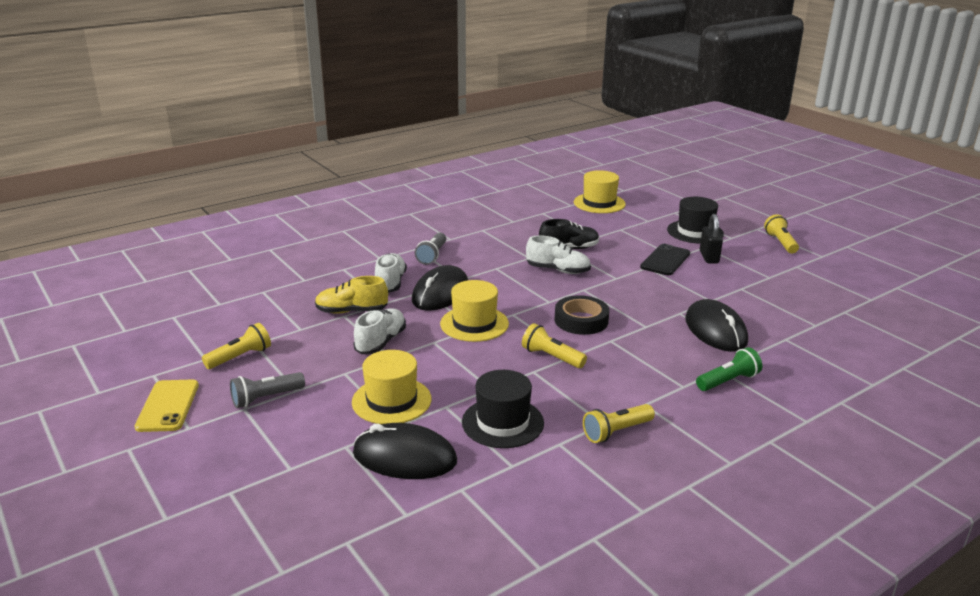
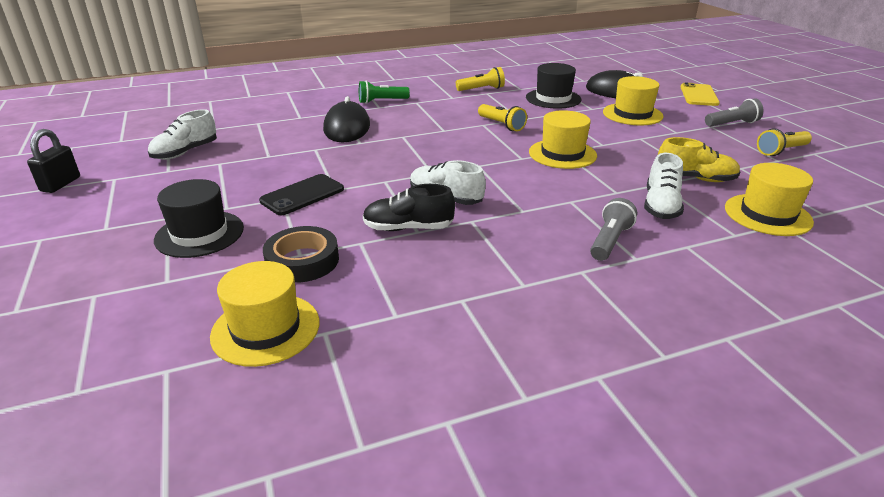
camera: 165 degrees left, 5 degrees up
(168, 406) = (807, 127): yellow phone -> yellow phone (698, 95)
(309, 285) = (767, 215): none -> yellow hat
(381, 342) = (652, 149): white shoe -> white shoe (185, 152)
(440, 293) = (596, 187): black mouse -> none
(581, 320) = (458, 146): black tape -> black tape (302, 261)
(709, 257) = (244, 193): black padlock -> black padlock (60, 184)
(780, 243) = (122, 201): yellow flashlight -> none

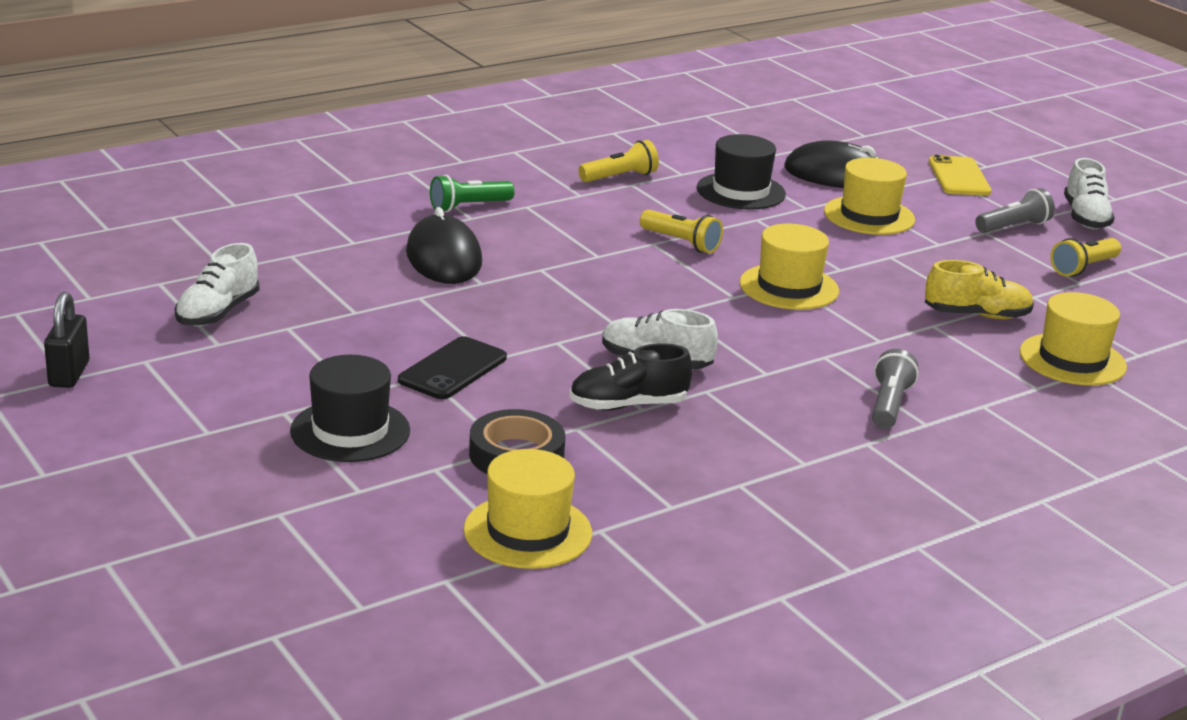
camera: 15 degrees left, 5 degrees down
(660, 206) = (940, 356): white shoe -> white shoe (1085, 217)

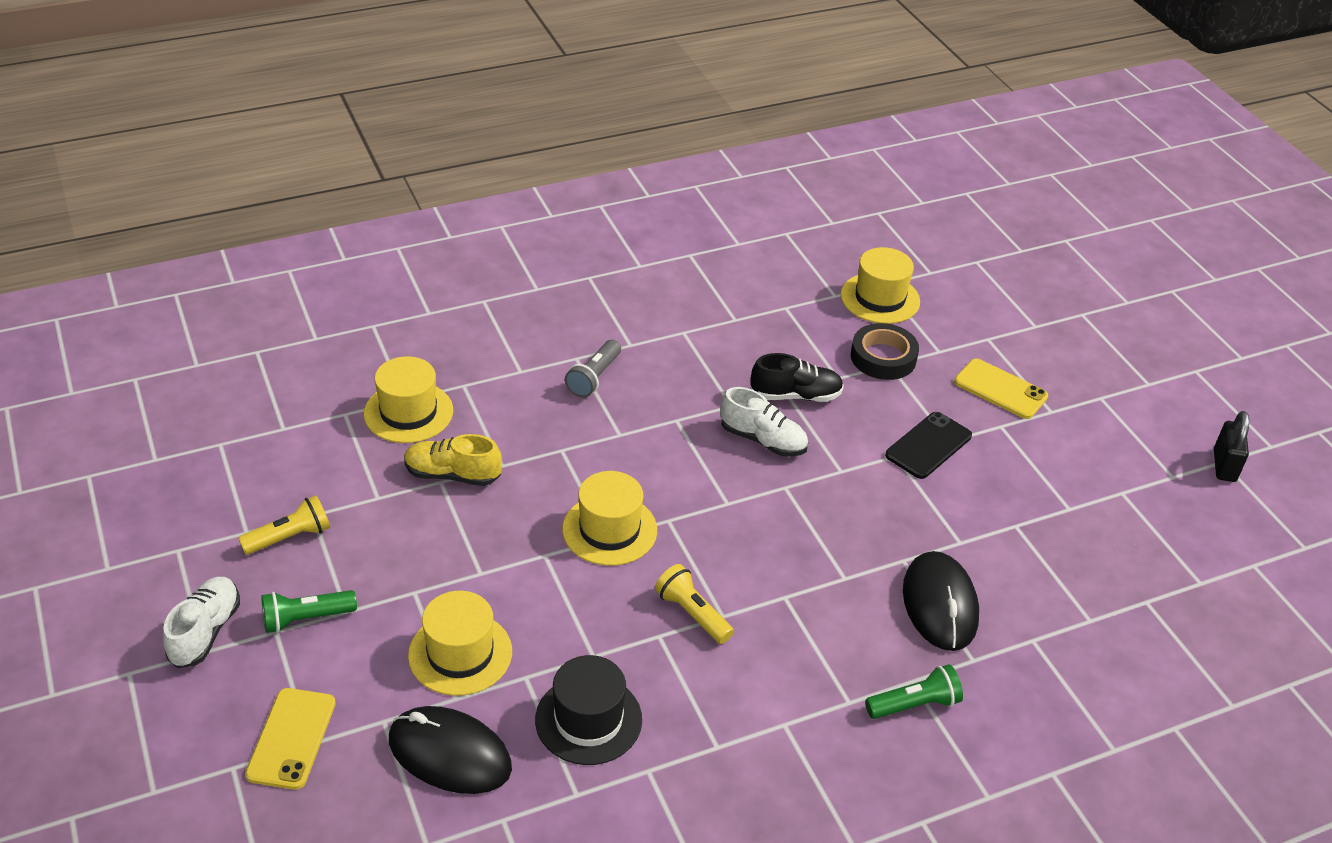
camera: 170 degrees left, 15 degrees up
(218, 312) = (1134, 534): white shoe -> none
(350, 431) = (1000, 389): black hat -> yellow phone
(620, 177) = (728, 765): yellow flashlight -> none
(1013, 227) = (306, 619): grey flashlight -> green flashlight

